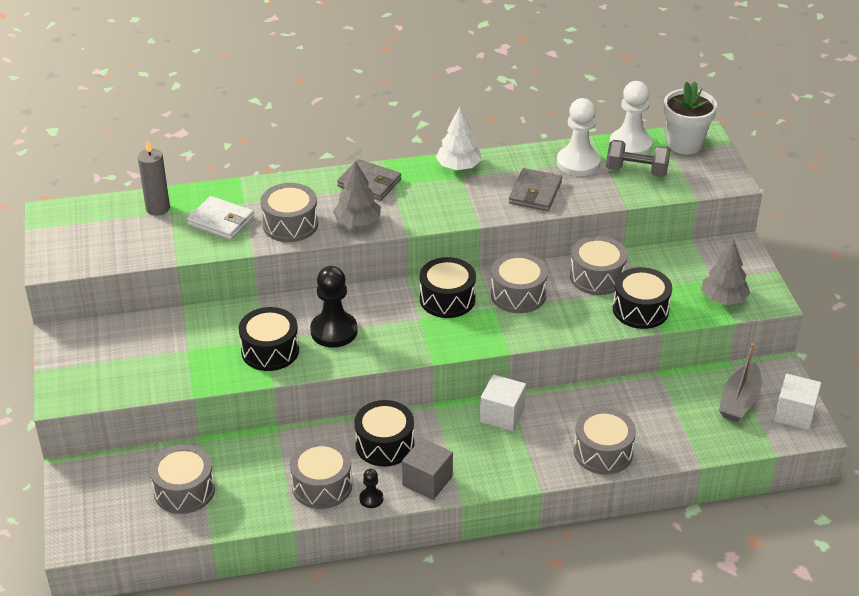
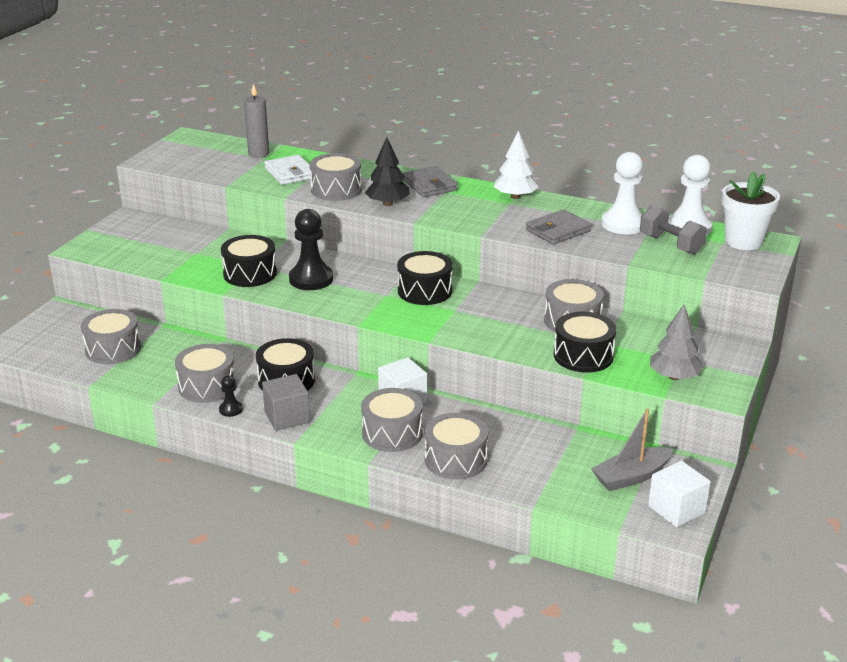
camera: 35 degrees right, 10 degrees down
(357, 222) = (387, 204): grey tree -> black tree
(518, 294) = (487, 308): grey drum -> grey drum (392, 433)

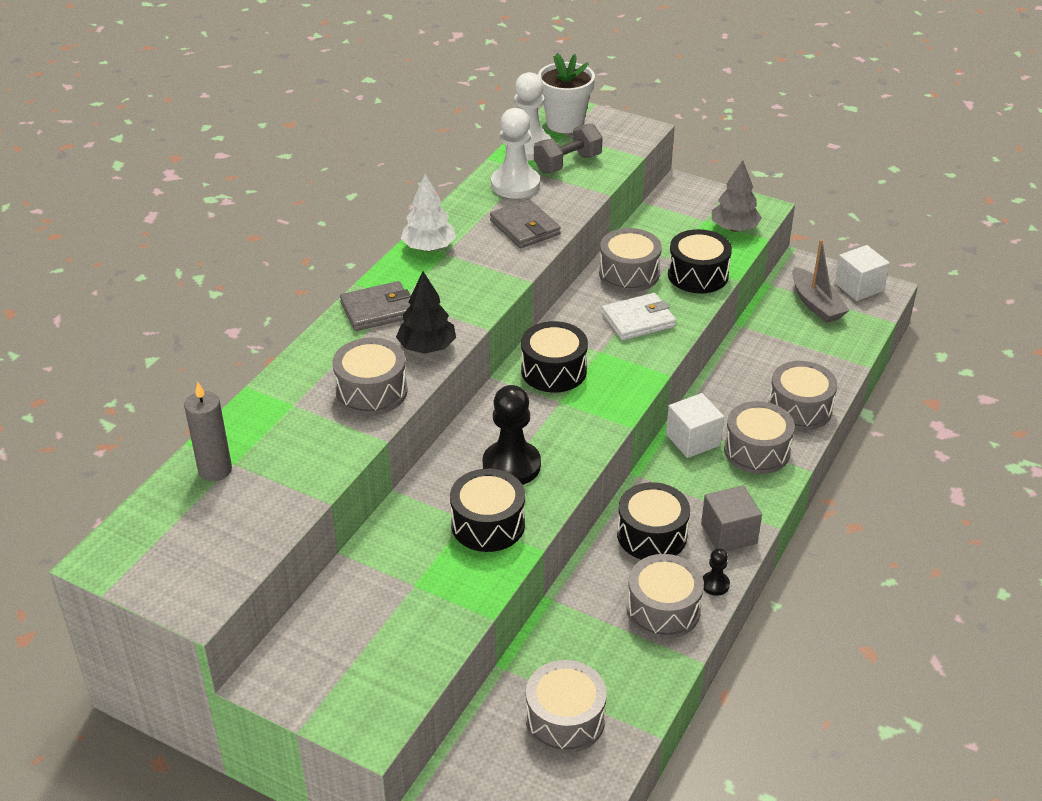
camera: 85 degrees left, 10 degrees up
(290, 173) = (301, 435): white wallet -> white wallet (638, 320)

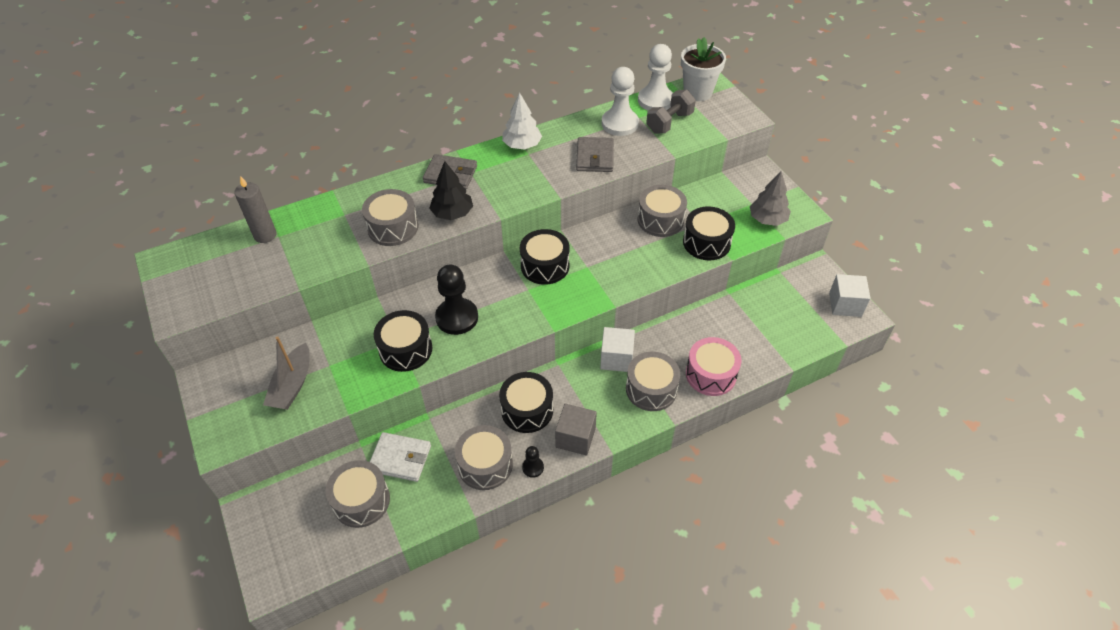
camera: 35 degrees right, 10 degrees up
(567, 164) = (669, 122): grey dumbbell -> grey dumbbell turned 45 degrees counterclockwise
(638, 320) = (633, 256): white wallet -> white wallet (400, 458)
(799, 408) = (711, 374): grey drum -> pink drum
(816, 304) = (799, 302): grey boat -> grey boat (292, 385)

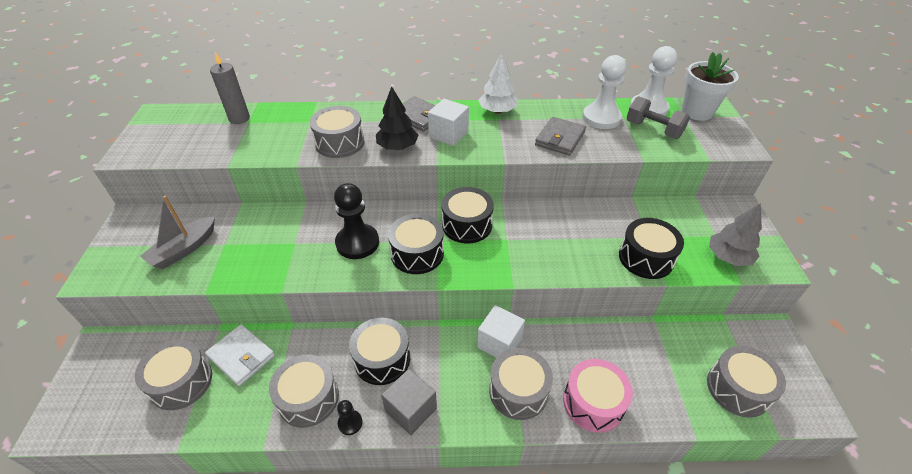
camera: 25 degrees right, 5 degrees down
(405, 349) = (294, 254): black drum -> black drum (417, 253)
(660, 220) = (606, 220): grey drum -> grey drum (737, 389)
(669, 122) = (653, 130): grey dumbbell -> grey dumbbell turned 60 degrees clockwise
(845, 304) = (795, 386): white cube -> white cube (448, 134)

